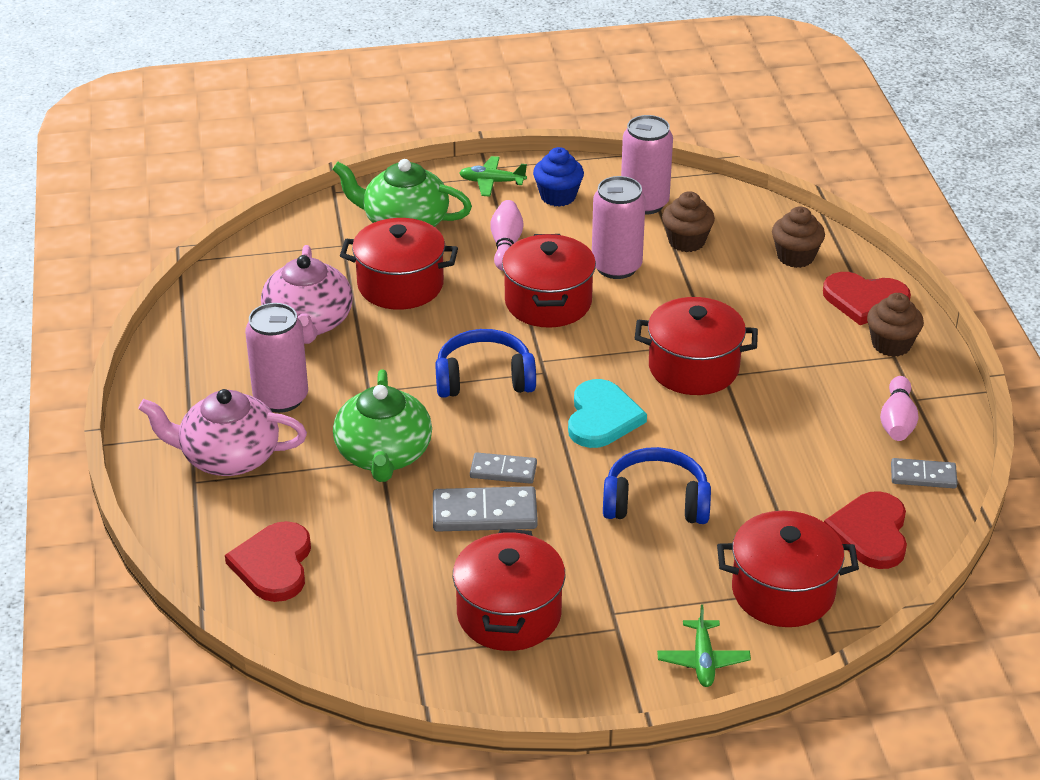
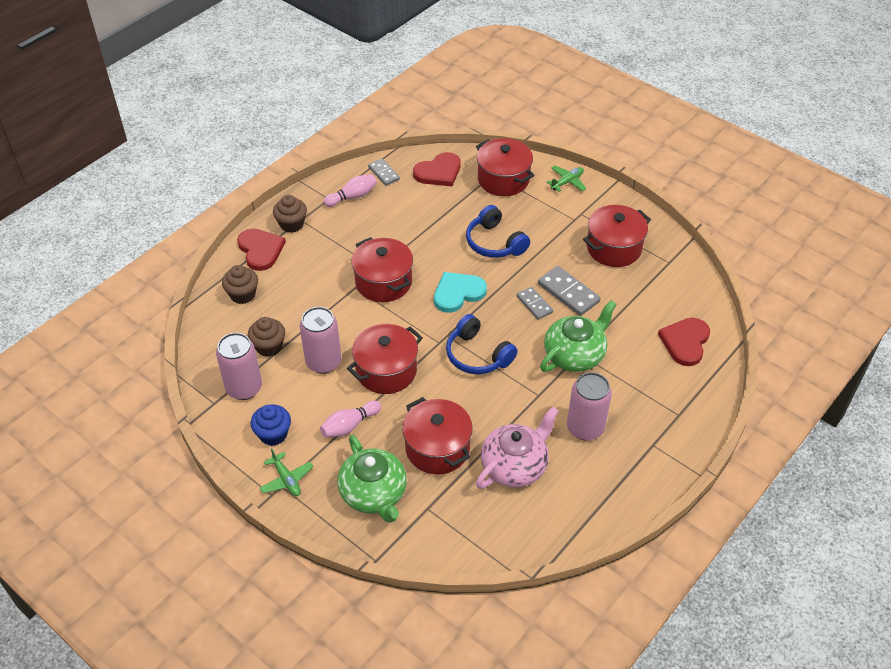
camera: 130 degrees left, 10 degrees up
(228, 457) = (648, 414): pink teapot -> none
(274, 564) = (685, 342): red heart -> red heart turned 150 degrees clockwise

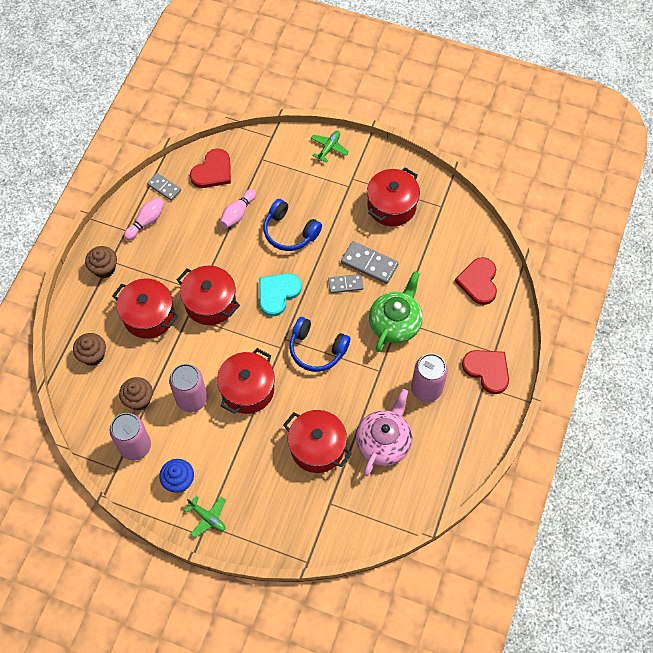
camera: 20 degrees left, 15 degrees up
(260, 250) = (88, 304): red heart -> red heart (487, 370)
(349, 425) = (238, 451): pink bowling pin -> pink bowling pin (238, 213)
(374, 493) = (283, 505): green teapot -> none
(503, 179) = (273, 162): red pot -> red pot (148, 316)
(534, 304) = (345, 284): grey domino -> grey domino turned 45 degrees counterclockwise

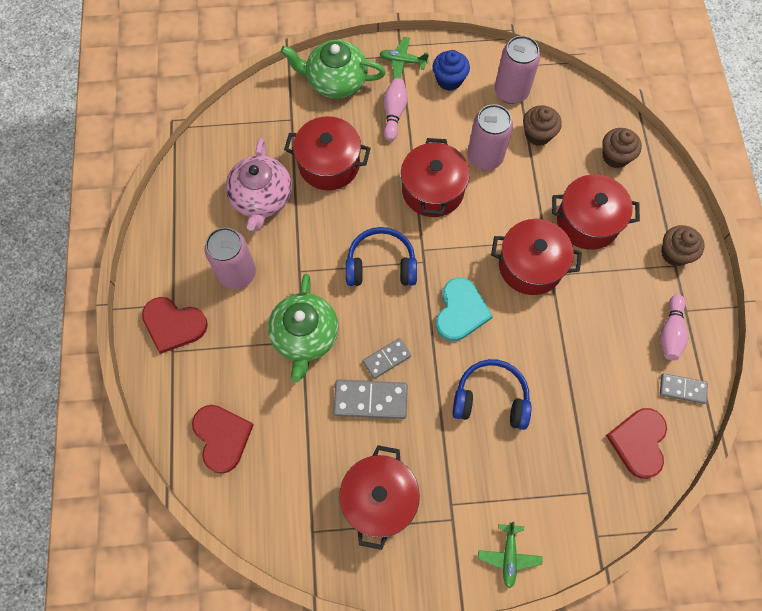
camera: 155 degrees right, 5 degrees up
(238, 213) = (569, 395): pink bowling pin -> pink bowling pin (394, 113)
(275, 524) = (335, 81): none -> green teapot

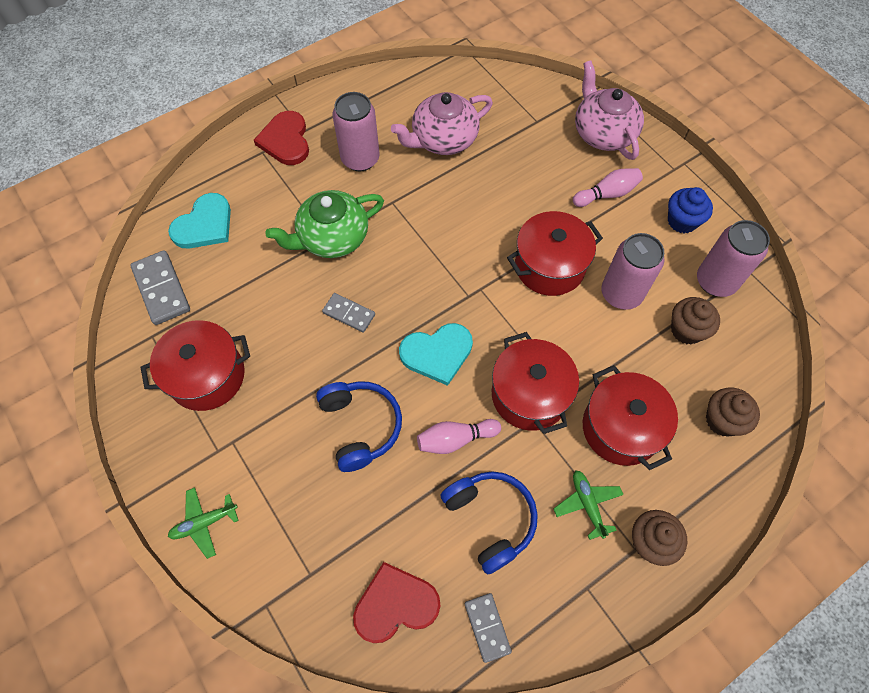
camera: 60 degrees right, 5 degrees down
(222, 437) = (204, 225): red heart -> turquoise heart
(329, 164) = (514, 171): red pot -> none
(335, 81) = (603, 133): green teapot -> pink teapot
(370, 400) = (300, 320): grey domino -> grey domino (162, 289)
(381, 265) = (440, 262): blue headphones -> blue headphones (490, 519)
(402, 61) = (669, 173): green plane -> green plane (587, 504)
(670, 332) = (548, 581): pink bowling pin -> pink bowling pin (455, 439)

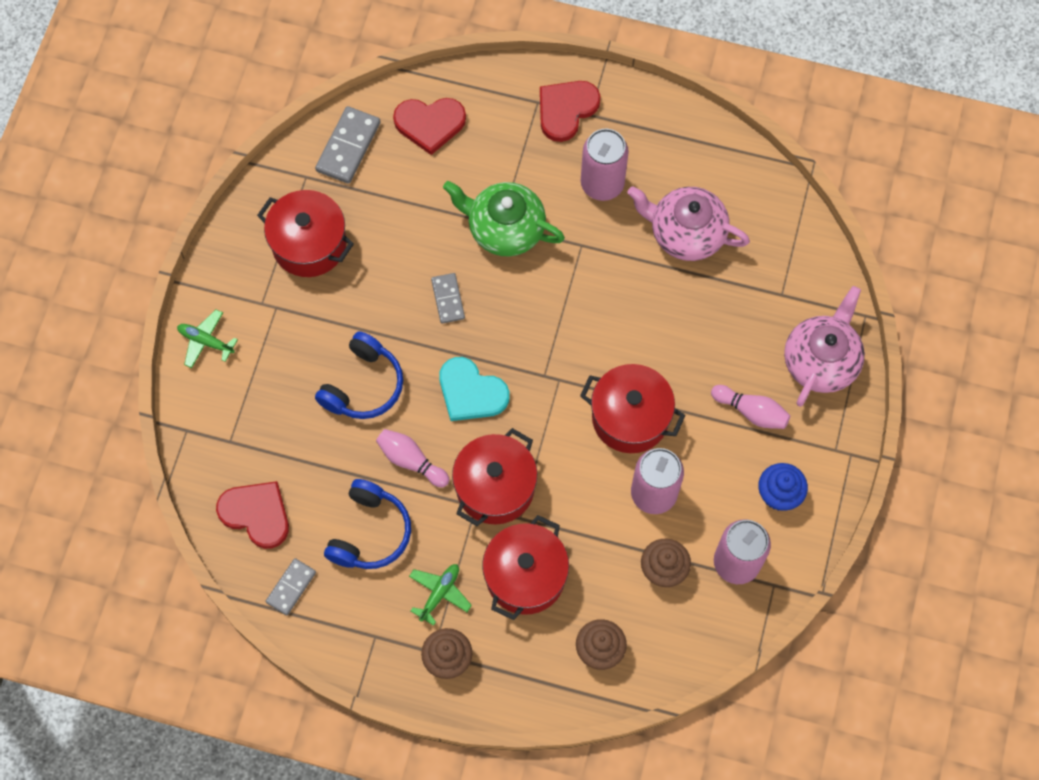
camera: 50 degrees right, 5 degrees up
(204, 225) = (430, 124): turquoise heart -> red heart

